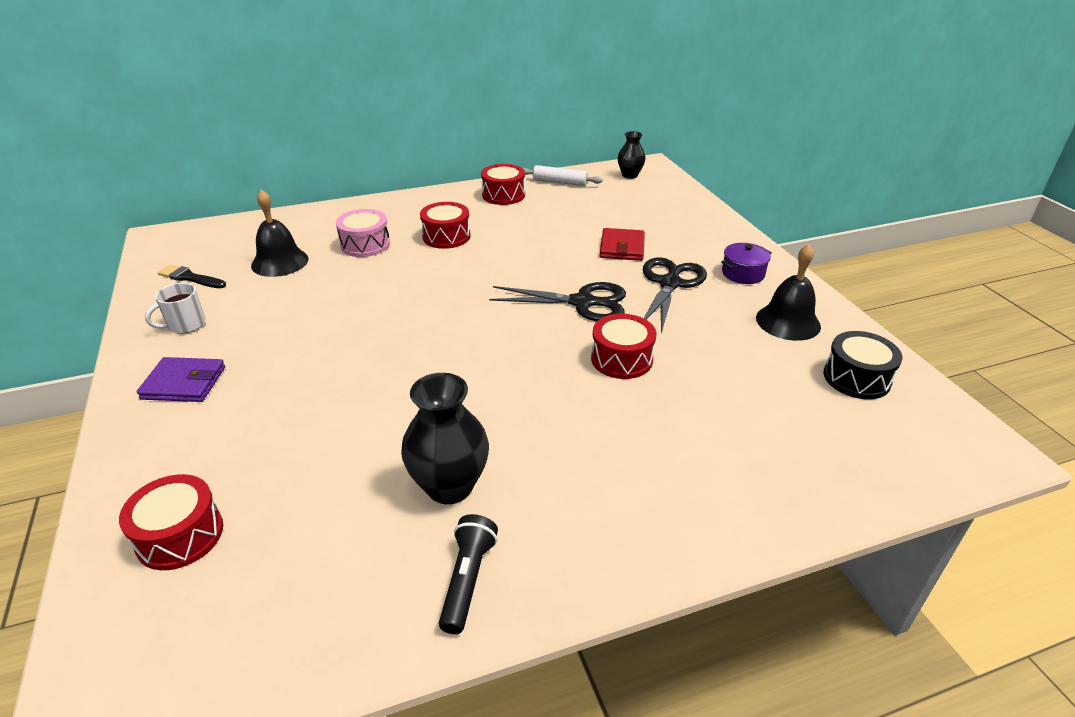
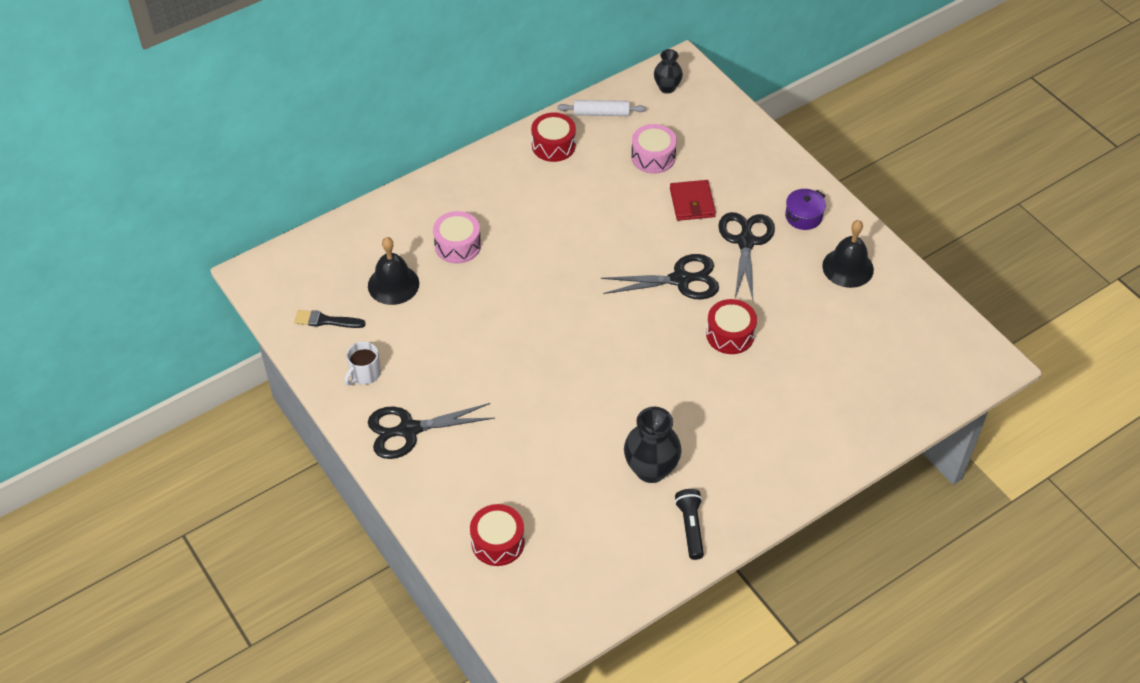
camera: 15 degrees left, 15 degrees up
(184, 383) = (409, 430): purple wallet -> black scissors
(446, 236) = (527, 219): red drum -> none
(596, 213) = (653, 157): none -> pink drum
(856, 378) = (903, 316): black drum -> none

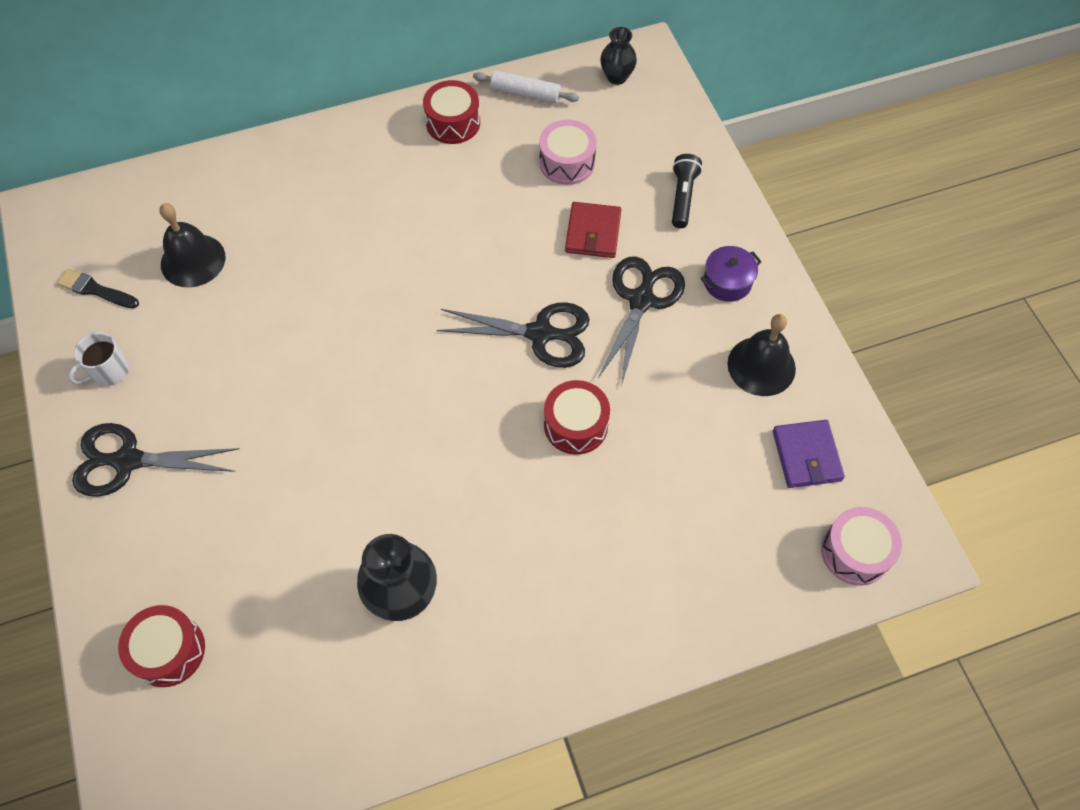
camera: 15 degrees right, 10 degrees up
(457, 245) = (289, 227): pink drum -> pink drum (855, 552)
(690, 527) = (422, 697): black flashlight -> black flashlight (682, 197)
(899, 319) = (806, 456): none -> purple wallet

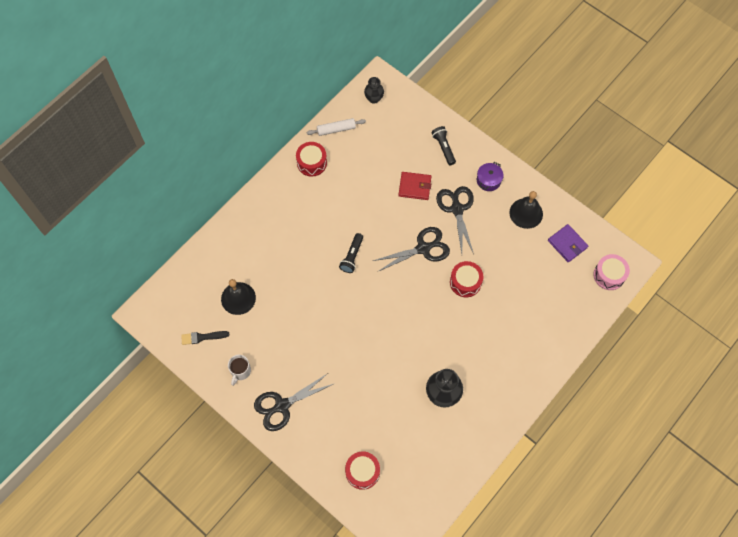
camera: 30 degrees left, 5 degrees up
(414, 287) = (352, 256): none -> black flashlight
(567, 162) = (380, 157): pink drum -> none
(593, 232) = (414, 187): red wallet -> red wallet turned 60 degrees counterclockwise

